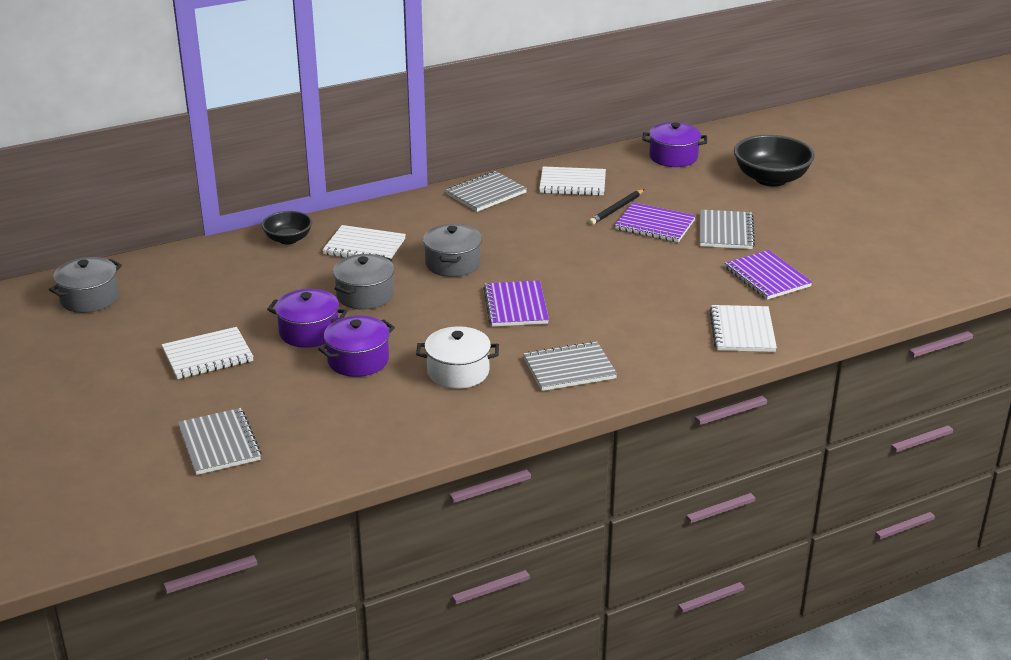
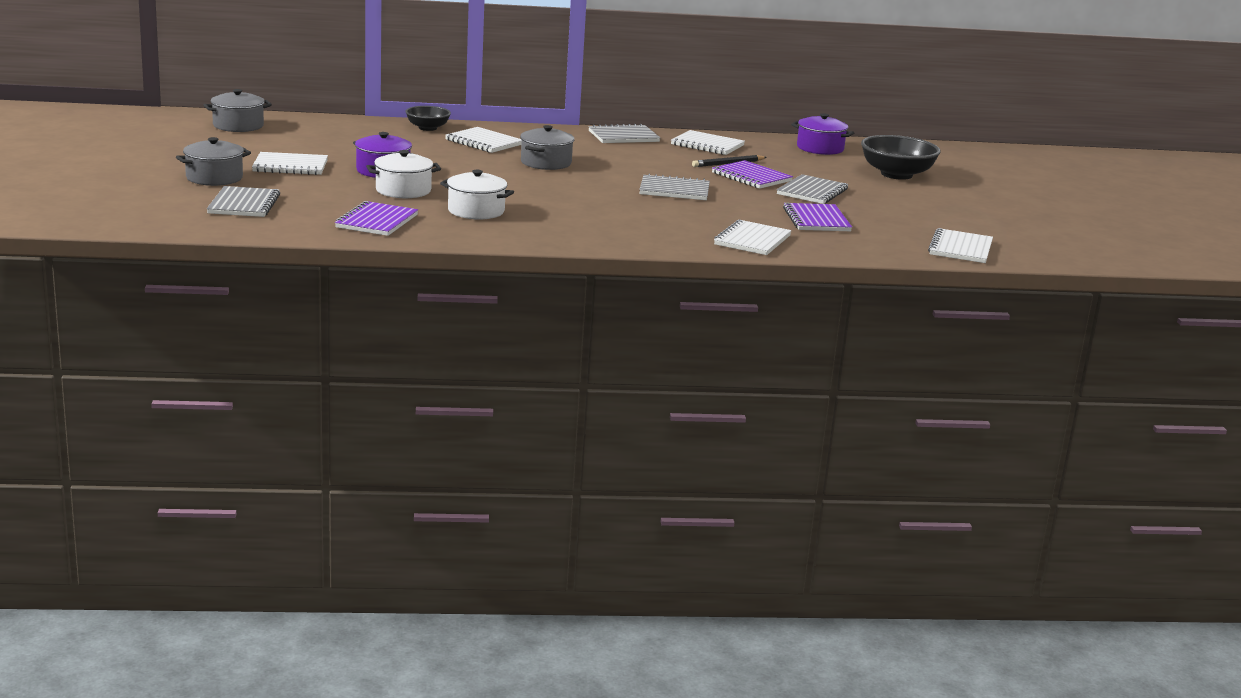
camera: 20 degrees right, 10 degrees down
(358, 360) = (403, 190): purple pot -> white pot
(365, 295) = (452, 163): grey pot -> grey pot (214, 178)
(516, 306) = (569, 191): purple notebook -> purple notebook (377, 221)
(569, 369) = (571, 228): grey notebook -> grey notebook (674, 190)
(918, 281) = (960, 248): none -> white notebook

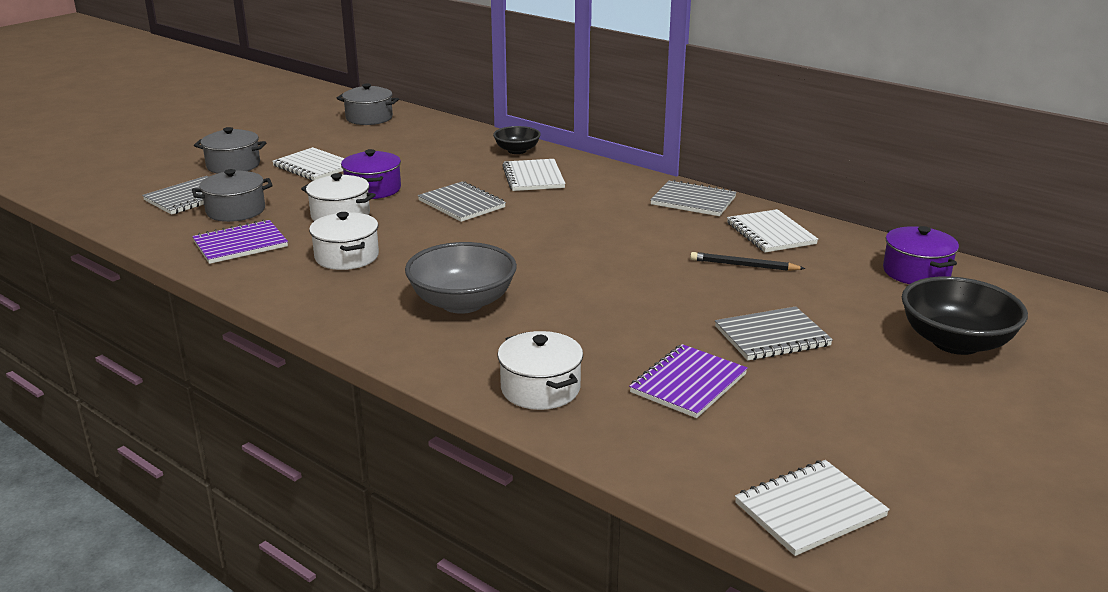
camera: 45 degrees right, 5 degrees up
(546, 163) = (540, 215): grey pot -> grey pot (235, 211)
(615, 216) = (462, 303): none -> grey bowl
(674, 190) = (601, 286): grey notebook -> grey notebook (461, 204)
(751, 177) = (735, 292): purple notebook -> none
(752, 240) = (540, 389): white notebook -> white pot

